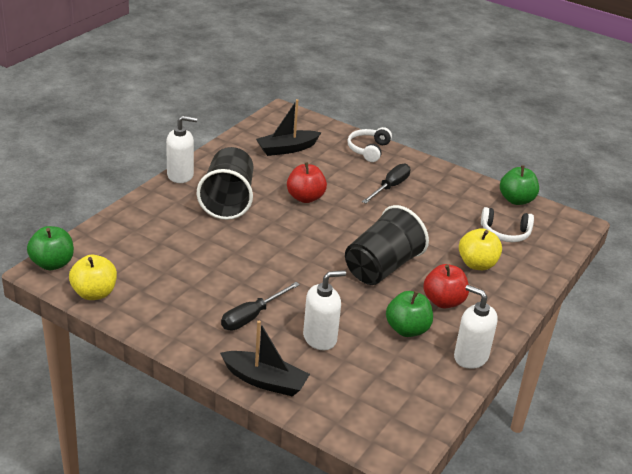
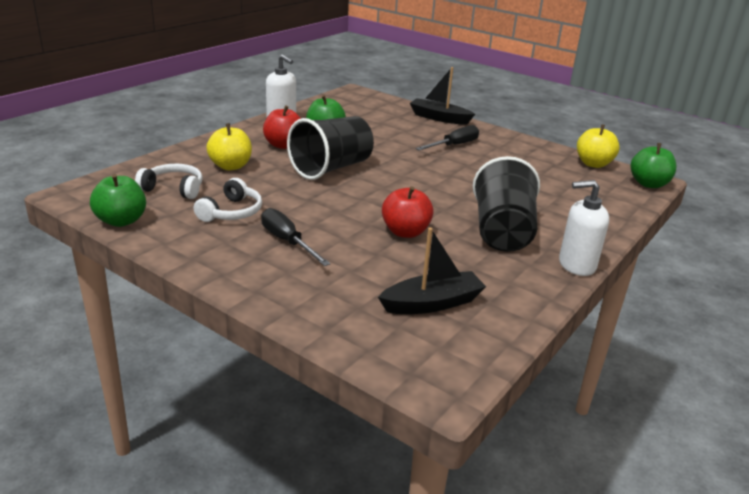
camera: 175 degrees left, 5 degrees down
(320, 338) = (398, 133): white soap dispenser -> none
(368, 150) = (297, 299): white headphones -> white headphones (231, 212)
(390, 187) = (287, 241): black screwdriver -> black screwdriver turned 105 degrees clockwise

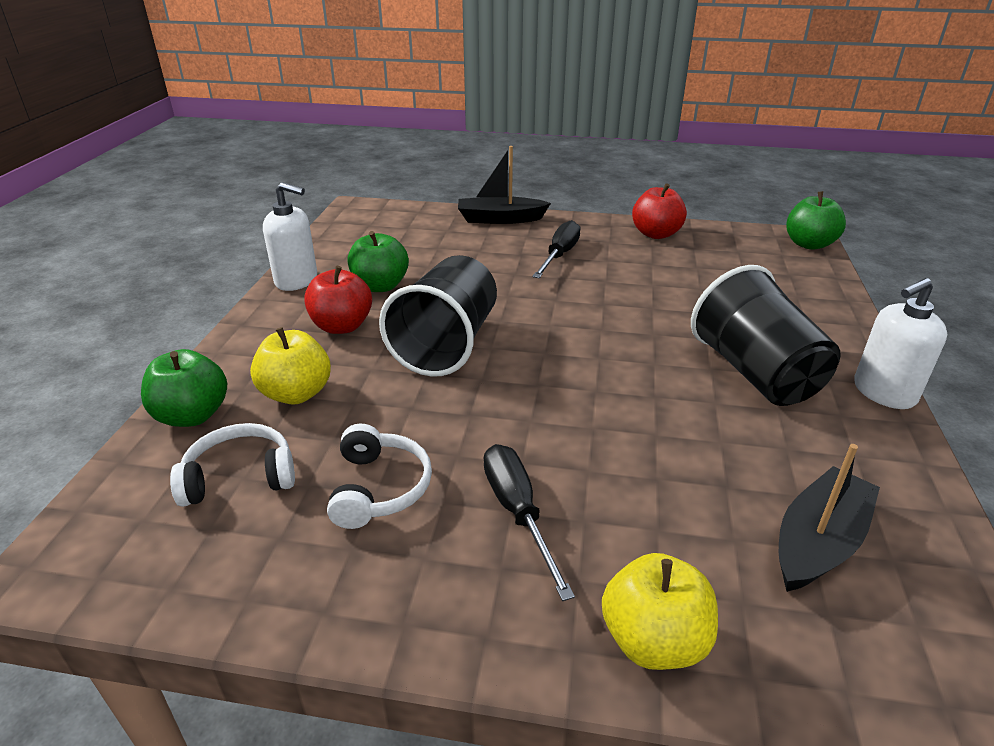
camera: 25 degrees left, 5 degrees up
(121, 221) = (201, 593): green apple -> green apple (192, 415)
(287, 241) = (518, 512): black screwdriver -> black screwdriver turned 45 degrees clockwise
(405, 232) = (651, 422): red apple -> red apple (656, 234)
(593, 164) = (729, 234): yellow apple -> yellow apple (653, 640)

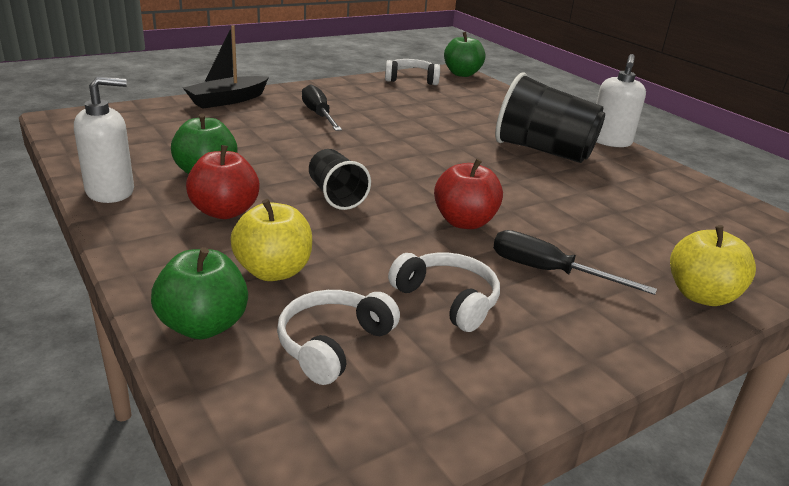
camera: 45 degrees left, 5 degrees down
(446, 344) = (336, 196): black cup -> black cup, size x0.56
(656, 234) = (363, 87): red apple -> red apple (464, 222)
(728, 237) = (411, 79): none -> white headphones
(818, 542) = (688, 219): black boat -> none

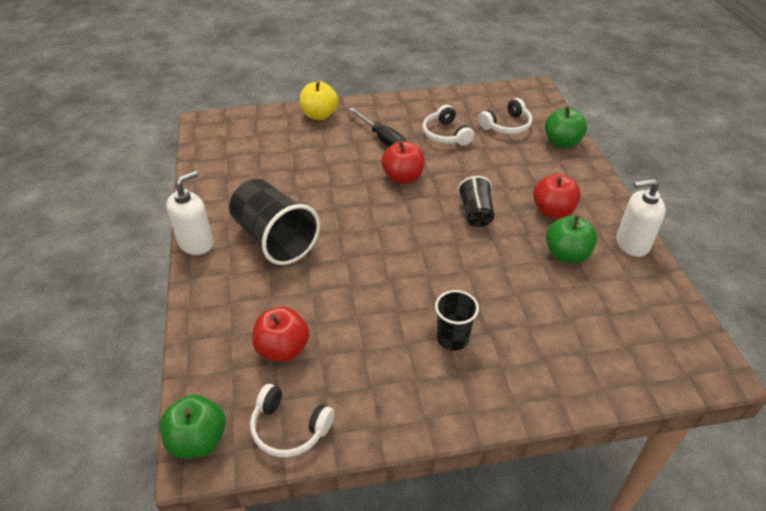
camera: 155 degrees left, 15 degrees up
(227, 100) = (549, 393): black boat -> none
(273, 271) = (527, 163): yellow apple -> none
(318, 115) = (452, 338): black screwdriver -> black cup
(452, 101) = (283, 349): none -> red apple

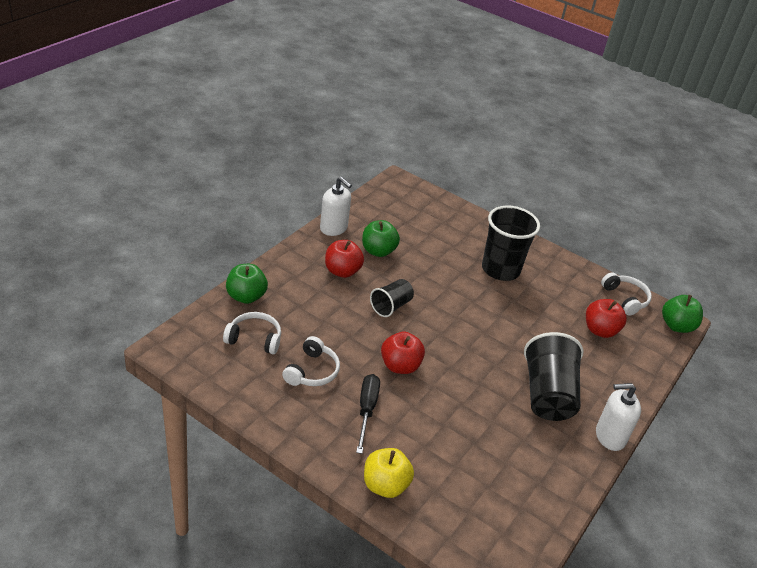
camera: 140 degrees left, 5 degrees down
(452, 338) = (500, 269): black cup -> black cup, size x1.78

